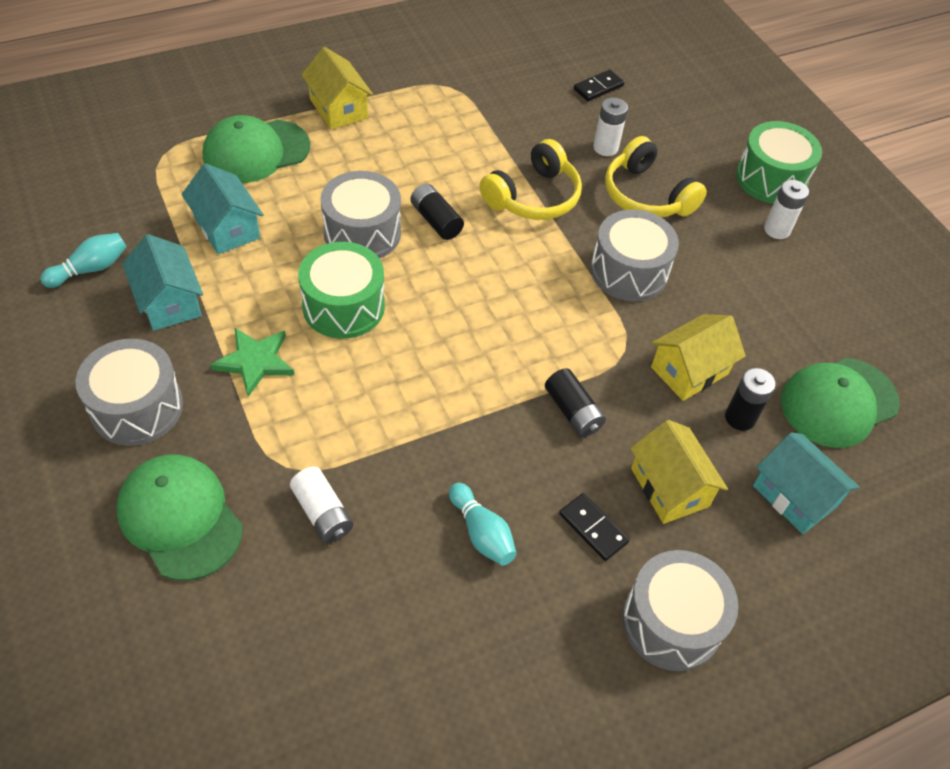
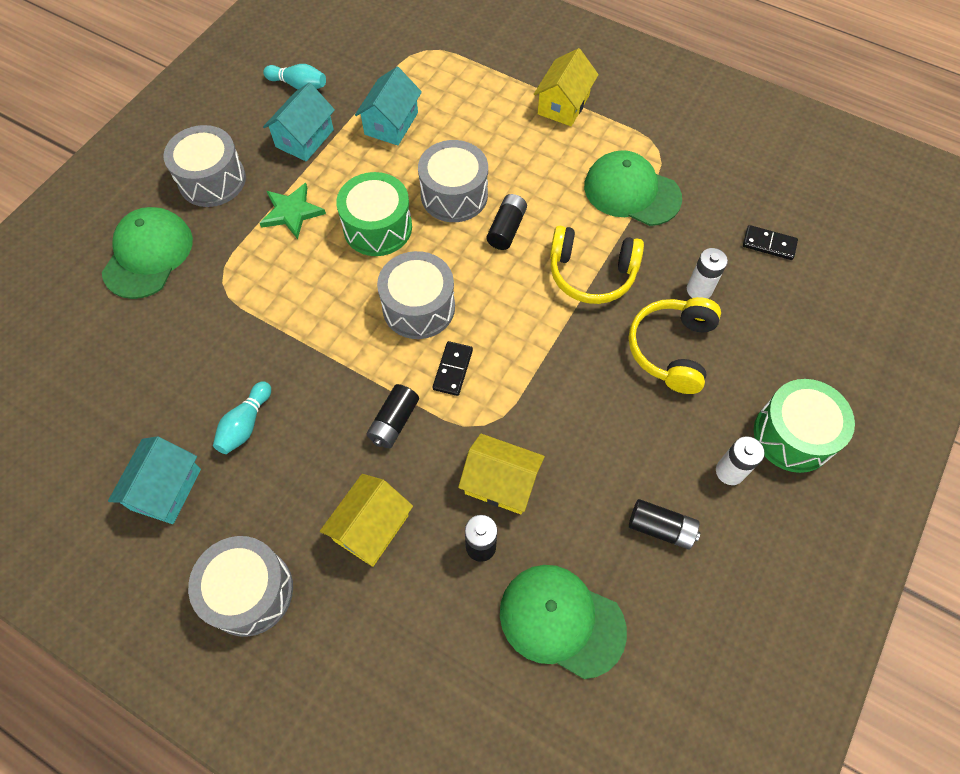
camera: 60 degrees right, 10 degrees up
(256, 151) = (475, 91): green cap -> green cap (631, 192)
(322, 513) = (200, 324): white battery -> none
(593, 528) = (297, 494): black domino -> black domino (452, 369)
(629, 271) = (571, 383): grey drum -> grey drum (418, 307)
(794, 496) = (430, 629): turquoise house -> turquoise house (166, 489)
(797, 296) = (661, 528): none -> black battery

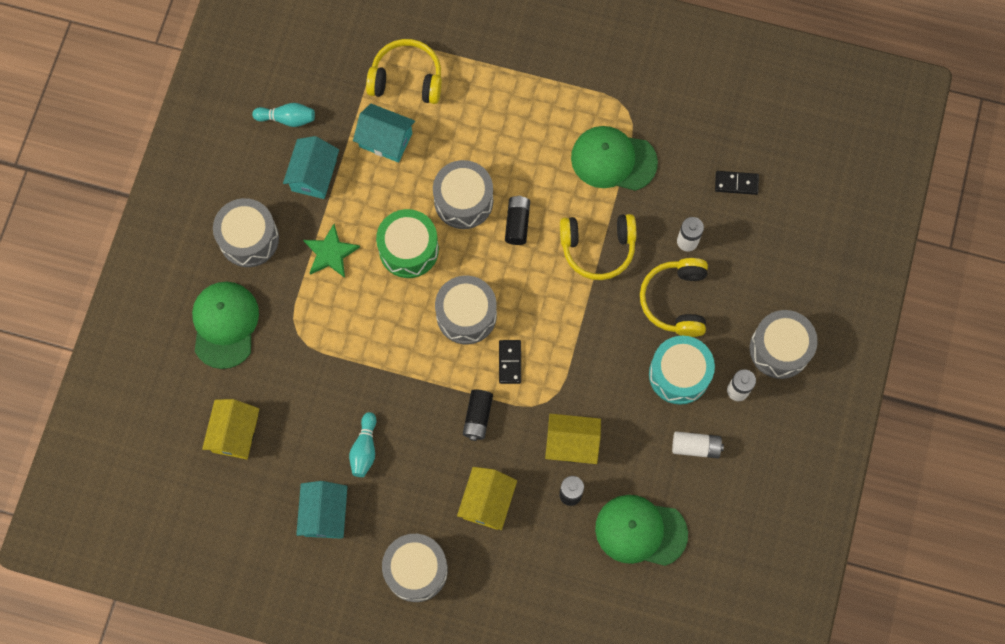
camera: 15 degrees left, 10 degrees up
(391, 123) = (385, 140): turquoise house -> turquoise house turned 75 degrees counterclockwise
(432, 77) = (406, 79): none -> yellow headphones
(563, 105) = (533, 81): yellow house -> yellow house (235, 434)
(657, 434) = (679, 374): none -> turquoise drum
(661, 528) = (696, 447): black battery -> white battery
(793, 435) = (779, 349): green drum -> grey drum

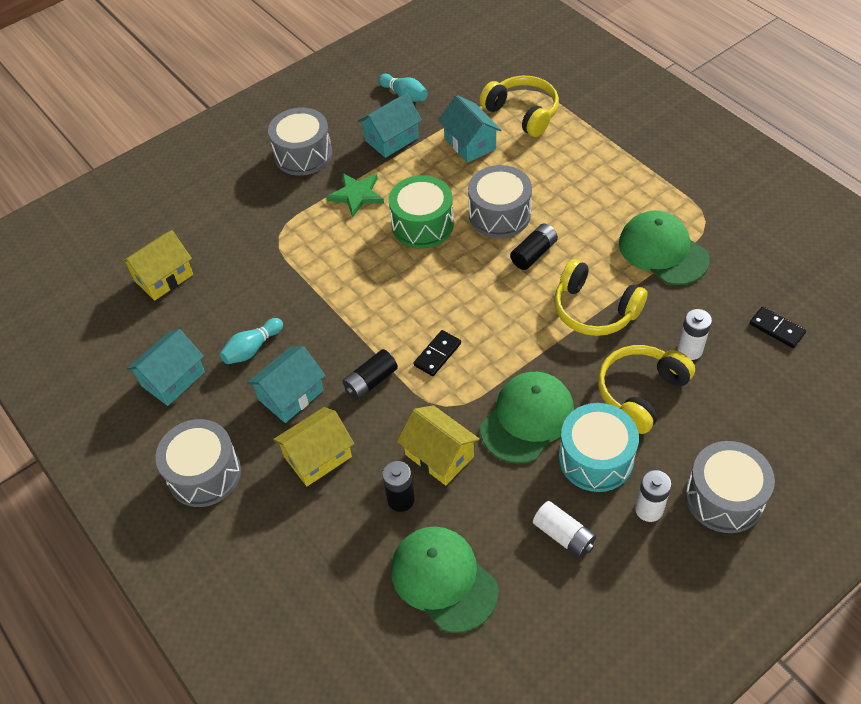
camera: 40 degrees right, 20 degrees down
(225, 324) = (230, 200): green cap -> green cap (527, 419)
(427, 467) = (291, 395): none -> turquoise house
(466, 315) = (430, 297): grey drum -> none

